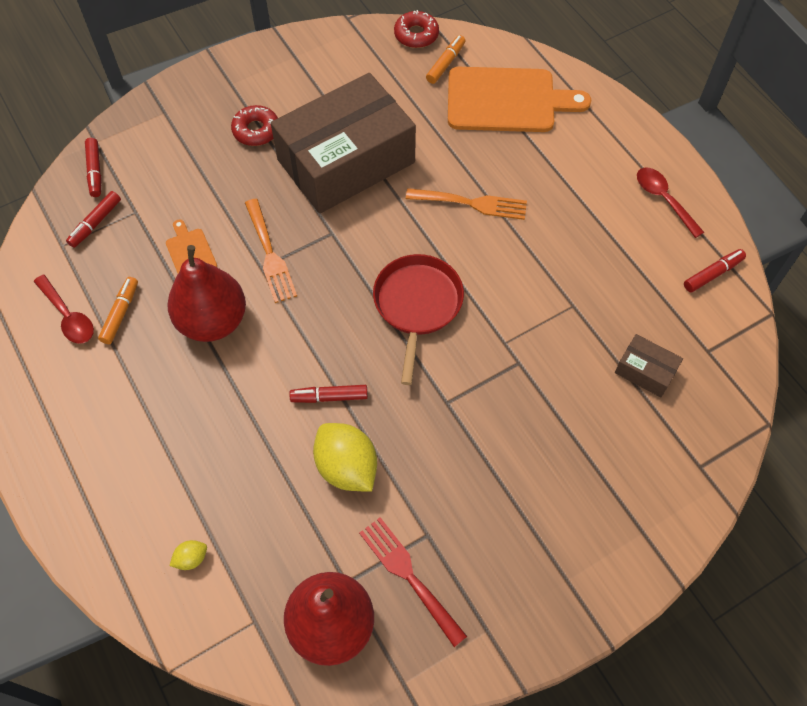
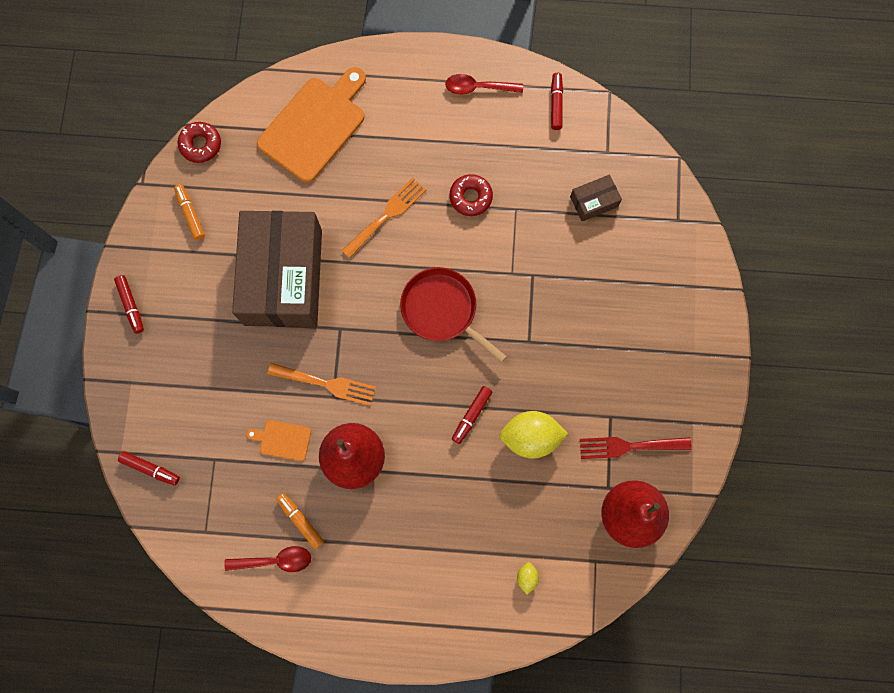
camera: 55 degrees left, 15 degrees up
(95, 223) = (202, 495): red marker -> red marker (131, 305)
(256, 130) = (203, 324): red donut -> red donut (470, 197)
(445, 63) = (246, 143): orange marker -> orange marker (190, 214)

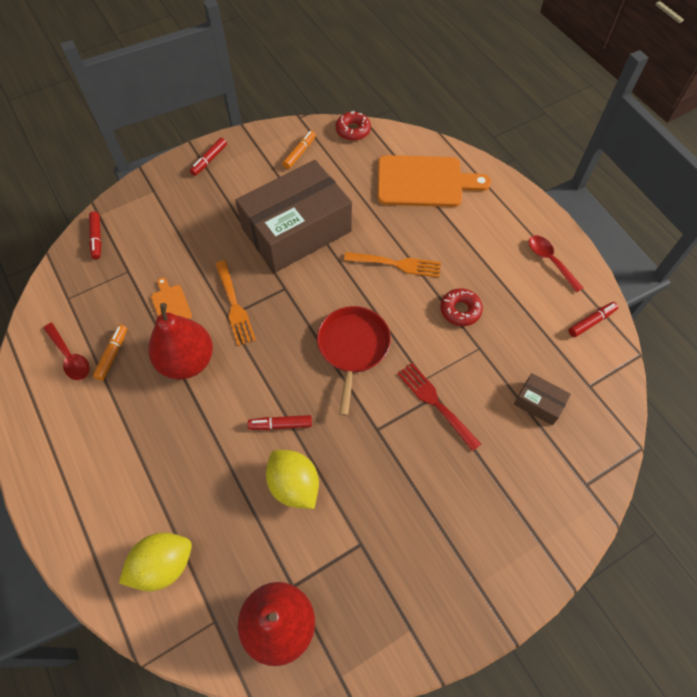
camera: 55 degrees right, 15 degrees down
(526, 577) = (163, 565): yellow lemon -> yellow lemon, size x2.21
(630, 446) = (345, 581): red fork -> red fork (436, 403)

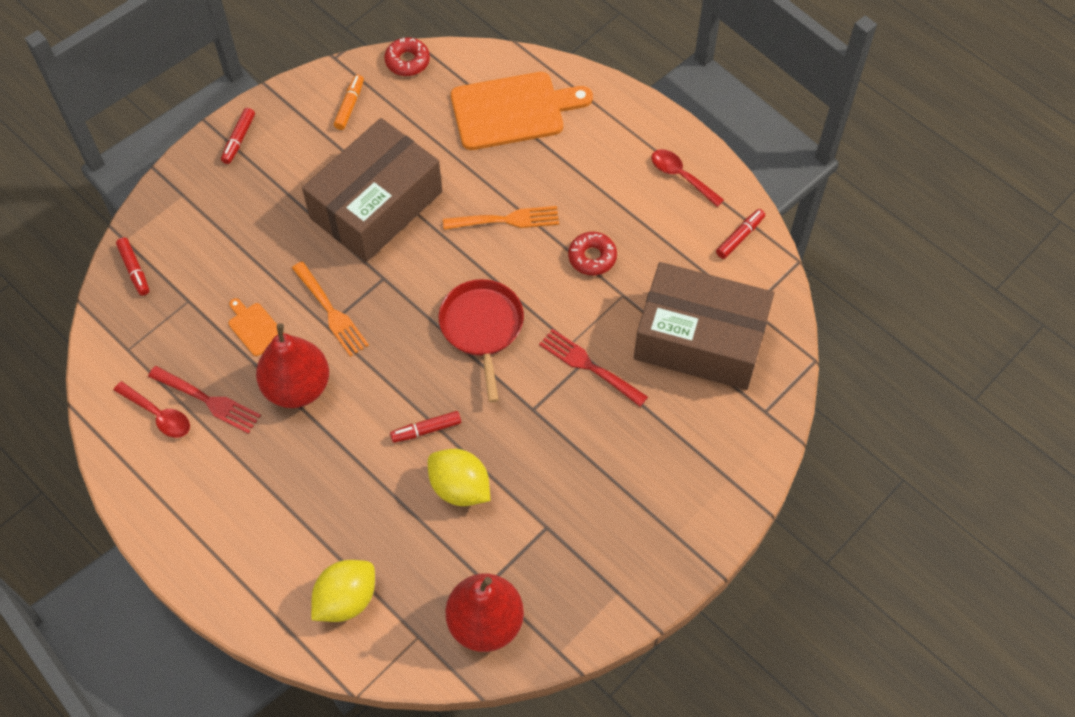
camera: 15 degrees left, 0 degrees up
(112, 354) = (208, 400): orange marker -> red fork
(539, 403) = (700, 339): brown box -> brown box, size x2.48

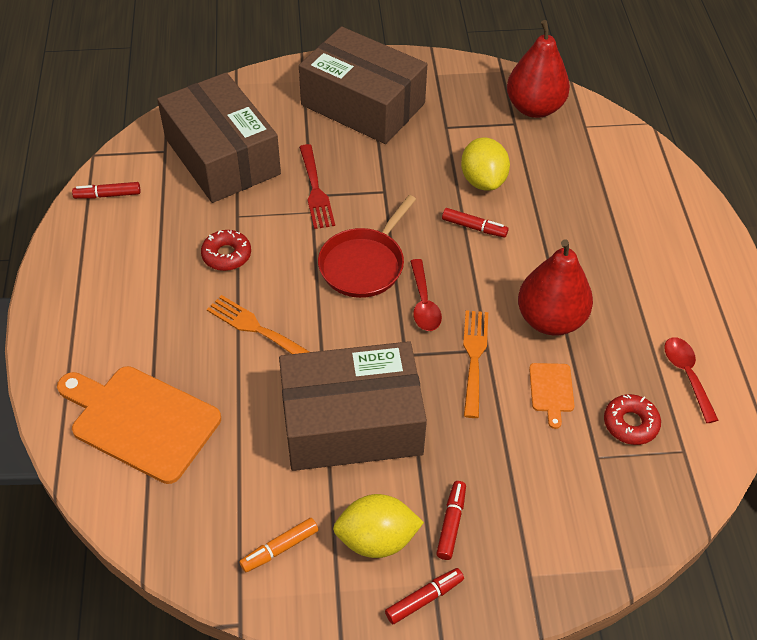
camera: 140 degrees left, 10 degrees down
(134, 270) = (632, 527): red marker -> red marker (451, 523)
(208, 400) = (635, 359): red fork -> none
(346, 599) = (619, 170): yellow lemon -> yellow lemon (377, 539)
(407, 61) = (174, 555): red donut -> red donut (630, 424)
(646, 494) = (363, 104): none -> brown box
(681, 176) = (87, 263): red spoon -> red spoon (424, 303)

